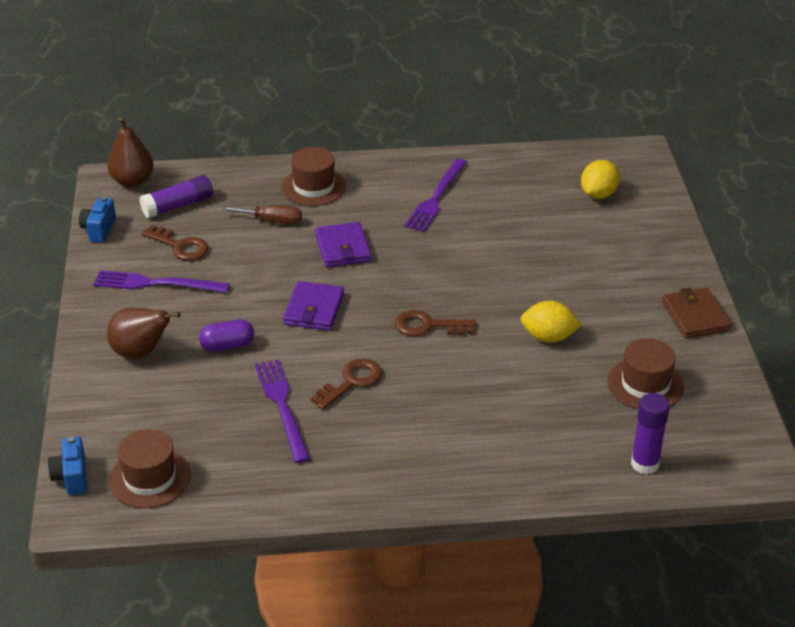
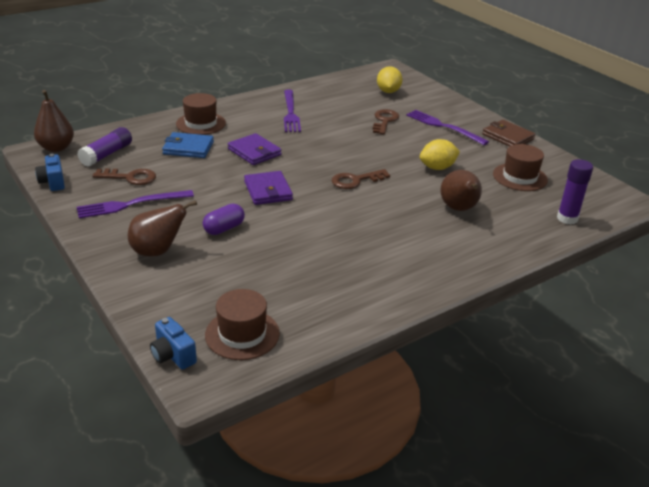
camera: 30 degrees left, 5 degrees down
(272, 221) = (188, 148): brown screwdriver -> blue wallet
(282, 406) = (302, 255): purple fork -> purple fork (443, 127)
(351, 382) = (337, 226): brown key -> brown key (384, 121)
(518, 406) = (459, 209): none -> brown pear

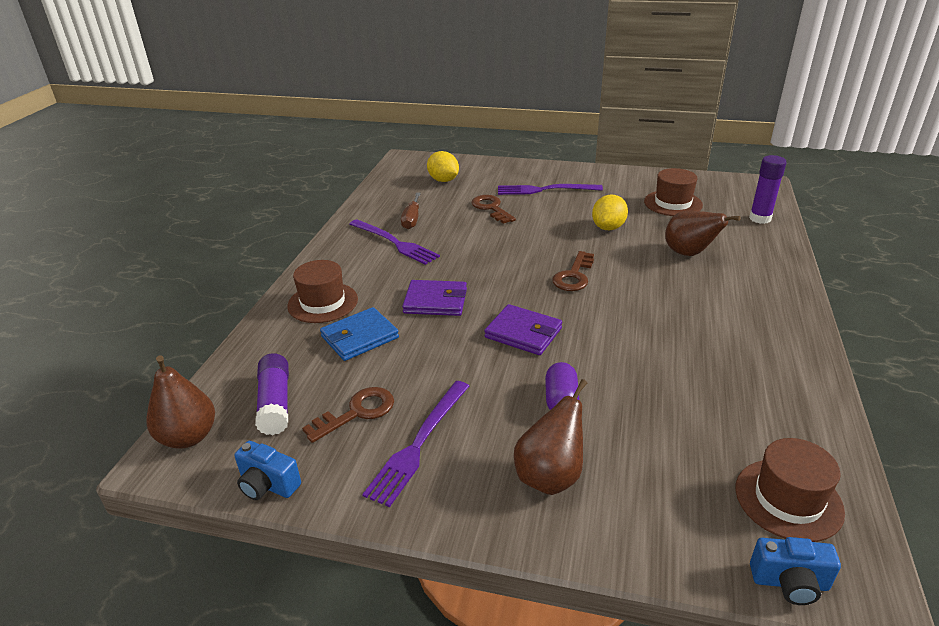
camera: 40 degrees left, 0 degrees up
(324, 105) = (412, 219): none -> brown screwdriver
(508, 137) = (603, 175): brown wallet -> none

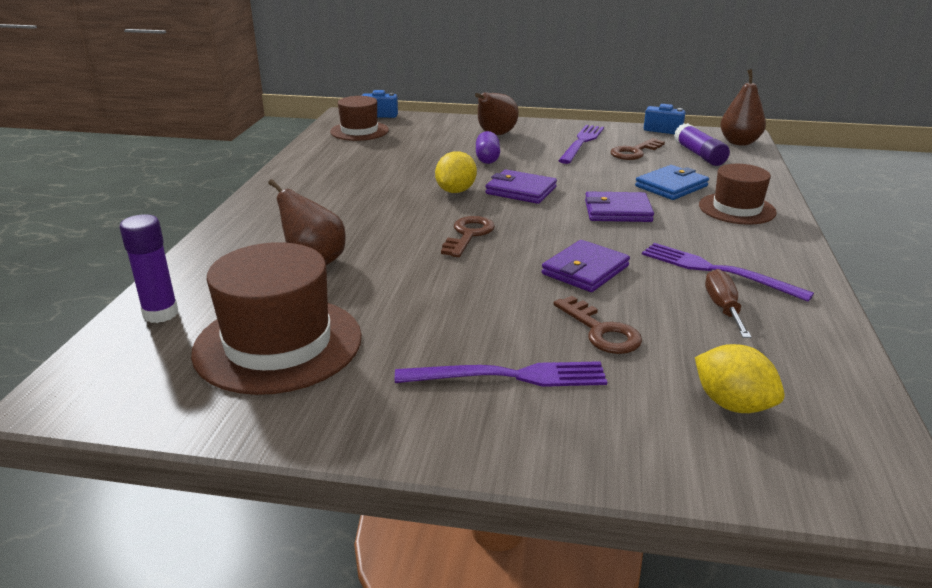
camera: 175 degrees right, 5 degrees down
(487, 244) = (585, 270): none -> purple wallet
(608, 227) = (408, 296): yellow lemon -> yellow lemon (456, 191)
(673, 203) = (278, 344): brown hat -> brown hat, size x1.62

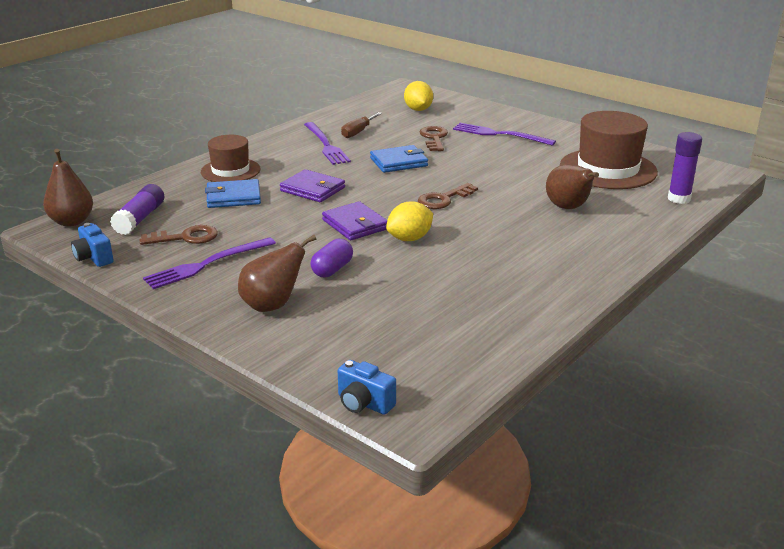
camera: 150 degrees left, 0 degrees up
(359, 131) = (426, 367): brown hat -> none
(585, 270) = (398, 162): purple wallet -> blue wallet

